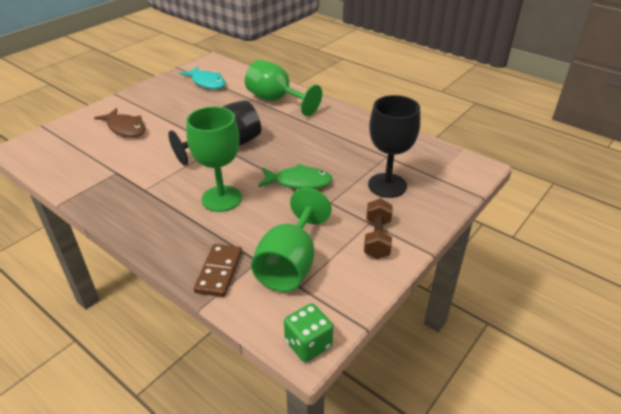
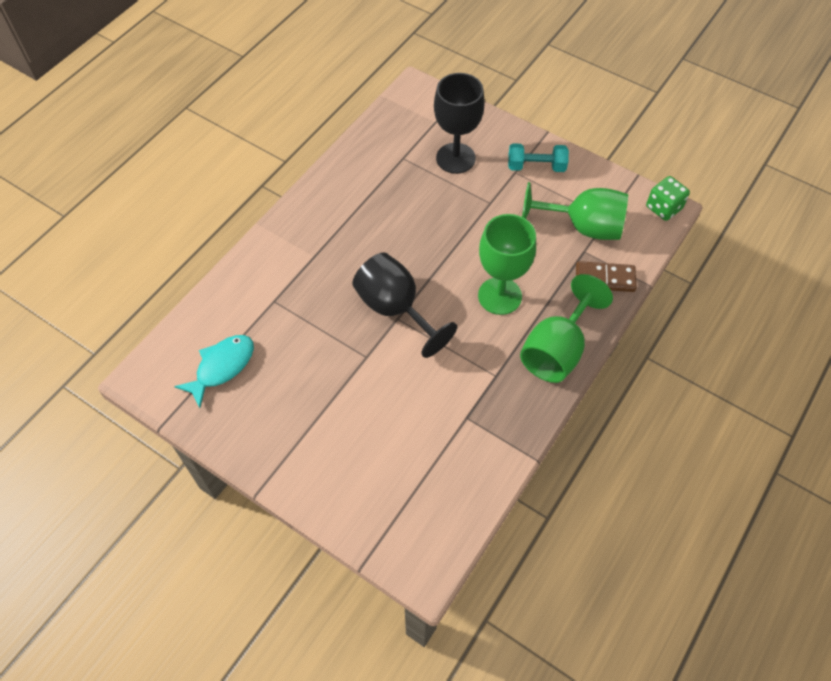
camera: 95 degrees left, 20 degrees up
(125, 128) = (362, 441): brown fish -> none
(276, 100) = (278, 271): green goblet -> green goblet (557, 350)
(299, 182) = (460, 230): green fish -> none
(377, 238) = (536, 166): brown dumbbell -> turquoise dumbbell

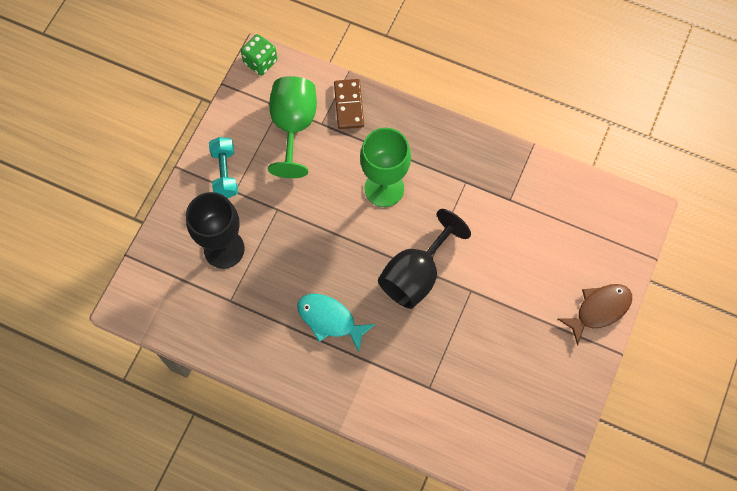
camera: 100 degrees left, 10 degrees up
(222, 367) = (510, 416): turquoise fish -> turquoise fish (330, 320)
(312, 484) = (599, 310): none -> brown fish
(557, 350) = (430, 137): green goblet -> none

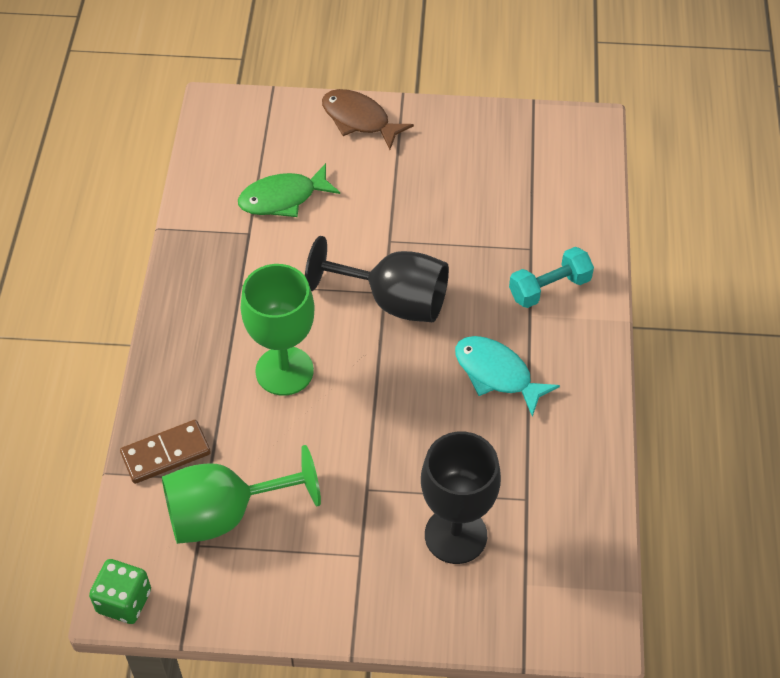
camera: 110 degrees left, 15 degrees down
(225, 173) = (336, 580): turquoise dumbbell -> turquoise dumbbell (549, 288)
(330, 320) = (497, 374): turquoise fish -> turquoise fish turned 120 degrees clockwise
(535, 231) = (283, 198): none -> green fish

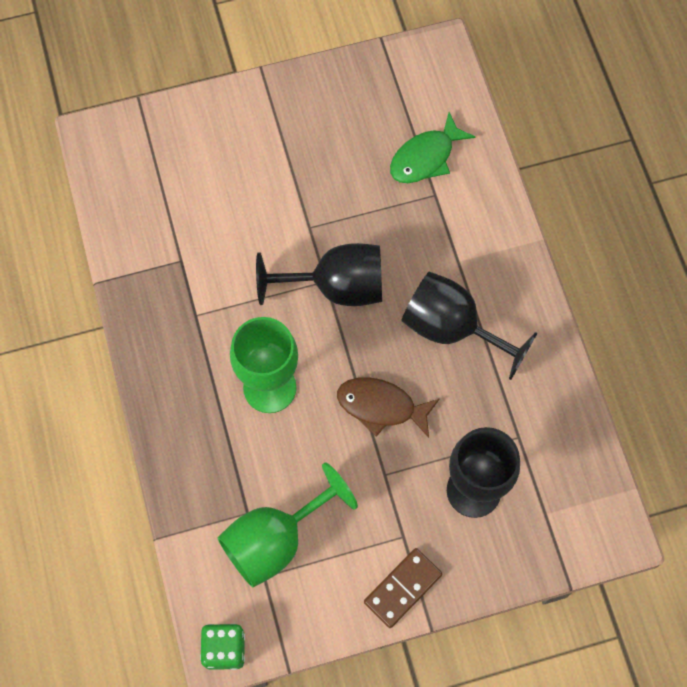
camera: 20 degrees left, 15 degrees up
(166, 454) = (201, 502): brown domino -> brown domino (403, 588)
(283, 198) = (197, 215): green fish -> green fish (425, 157)
(359, 120) = (232, 109): brown fish -> brown fish (381, 406)
(497, 374) = (451, 328): turquoise fish -> black goblet
(549, 288) = (465, 229): turquoise dumbbell -> none

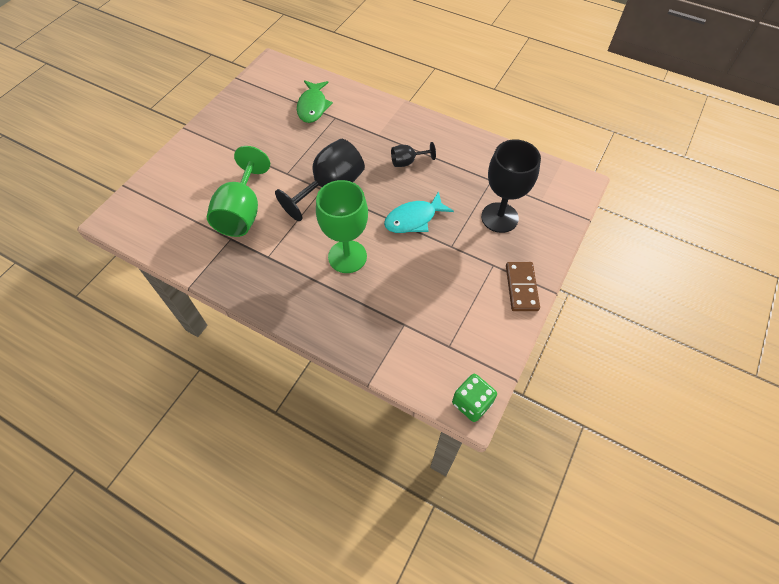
camera: 45 degrees left, 10 degrees down
(275, 540) = (434, 324): green goblet -> green goblet (242, 212)
(381, 406) = (414, 219): brown fish -> turquoise fish
(451, 328) = (407, 162): black goblet -> black goblet, size x0.51

